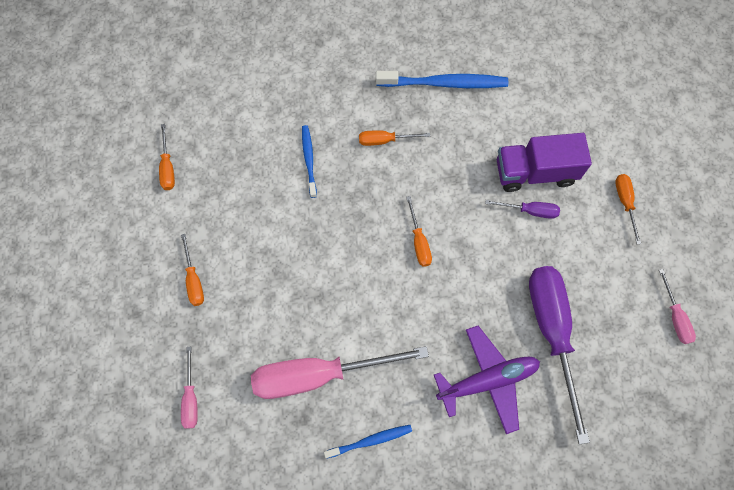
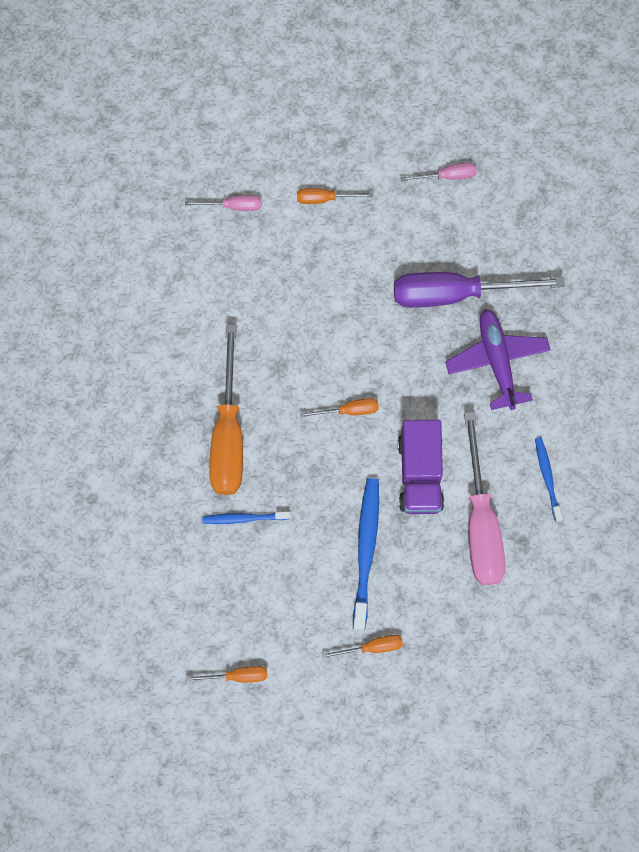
camera: 85 degrees left, 5 degrees up
(191, 398) = (496, 651): pink screwdriver -> pink screwdriver (233, 206)
(385, 140) = (228, 434): orange screwdriver -> orange screwdriver, size x2.19
(444, 83) = (163, 362): blue toothbrush -> blue toothbrush (366, 550)
(530, 211) = (325, 294): purple screwdriver -> none
(535, 172) = (281, 282): purple truck -> purple truck (420, 473)

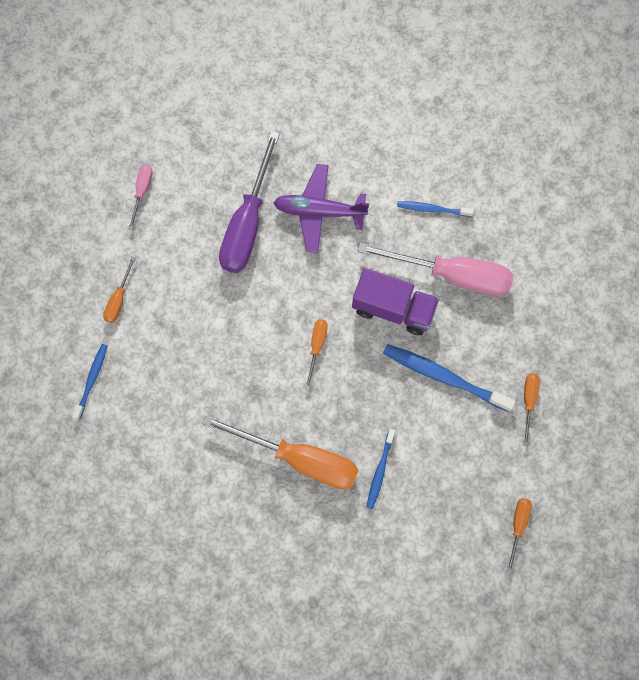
camera: 70 degrees left, 0 degrees up
(233, 206) = (92, 380): pink screwdriver -> blue toothbrush

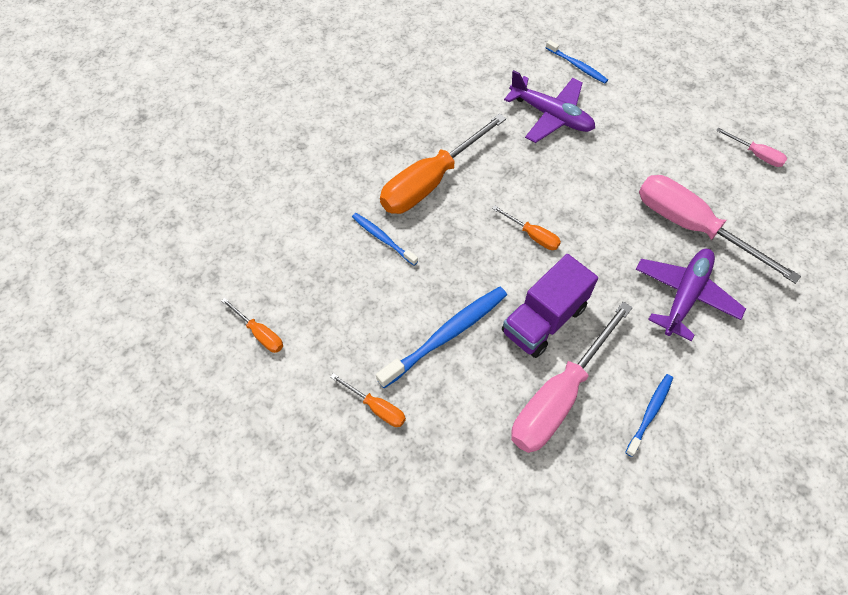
camera: 115 degrees right, 15 degrees down
(119, 299) = (646, 105): orange screwdriver -> none
(170, 381) = (551, 115): none -> purple plane
(247, 223) = (692, 227): purple screwdriver -> pink screwdriver

